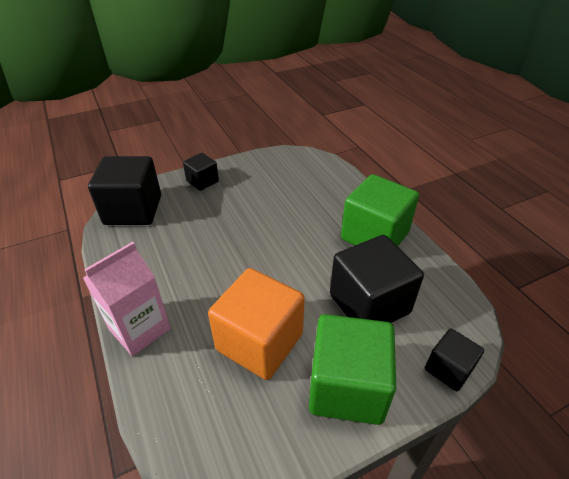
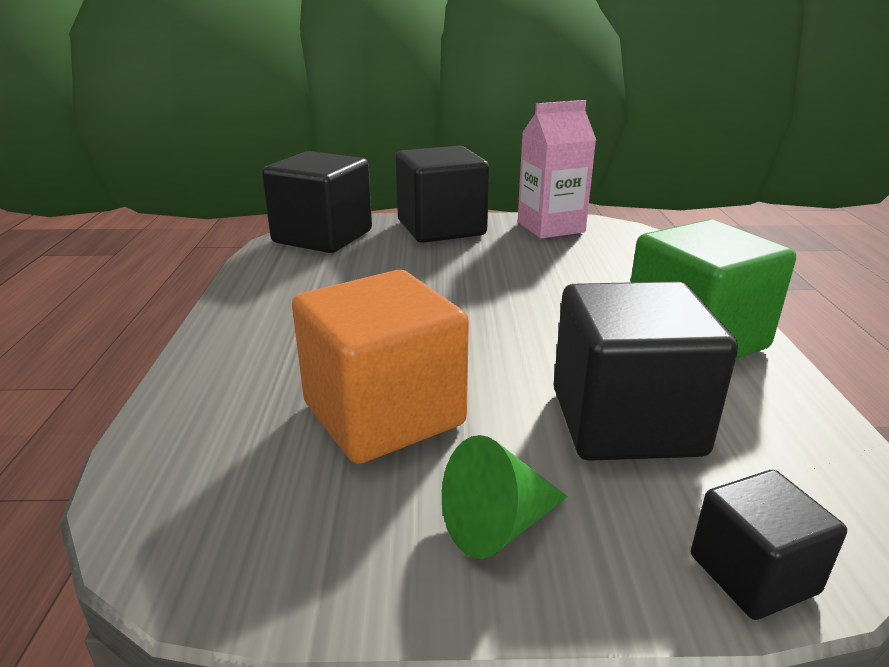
camera: 25 degrees right, 15 degrees down
(139, 329) = (220, 350): pink carton -> pink carton (550, 227)
(202, 181) = (441, 228): black cube -> black cube, size x1.88
(347, 387) = (498, 525): green cube -> green cone

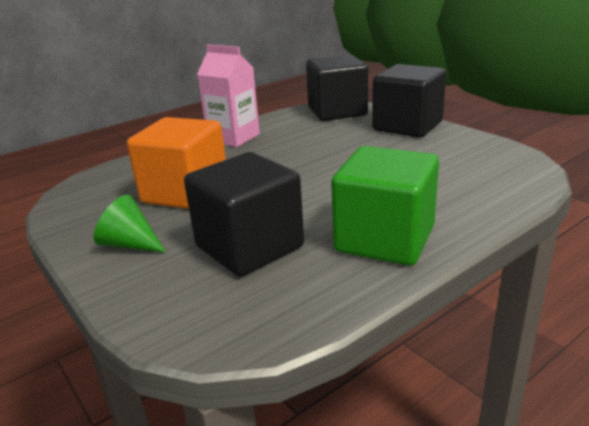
camera: 55 degrees right, 0 degrees up
(550, 227) = (478, 147): pink carton -> pink carton (233, 138)
(753, 574) = (149, 315): black cube -> none

